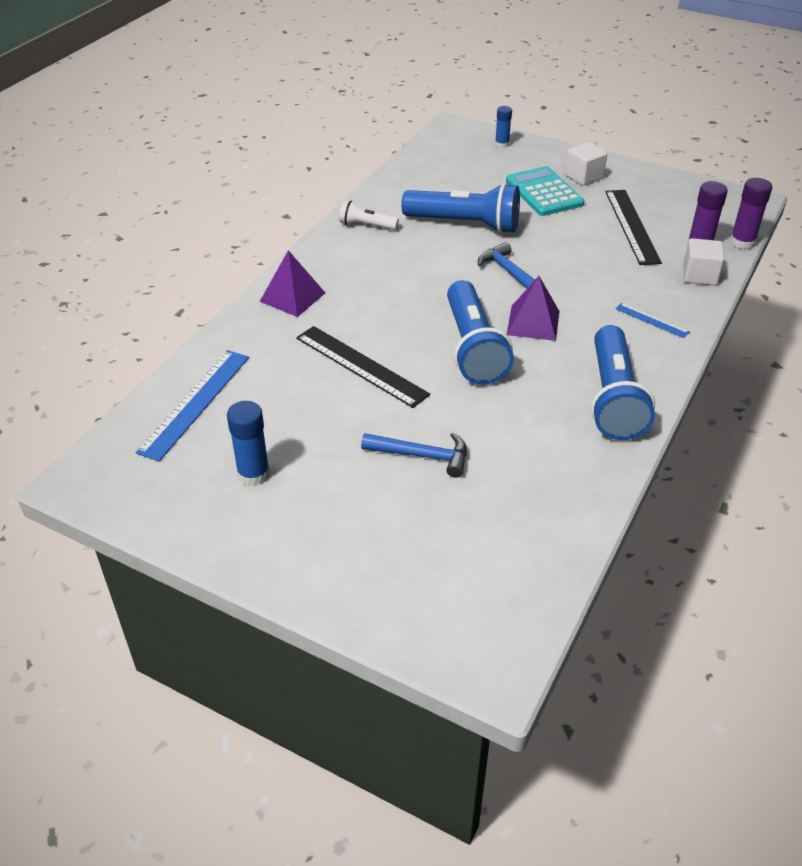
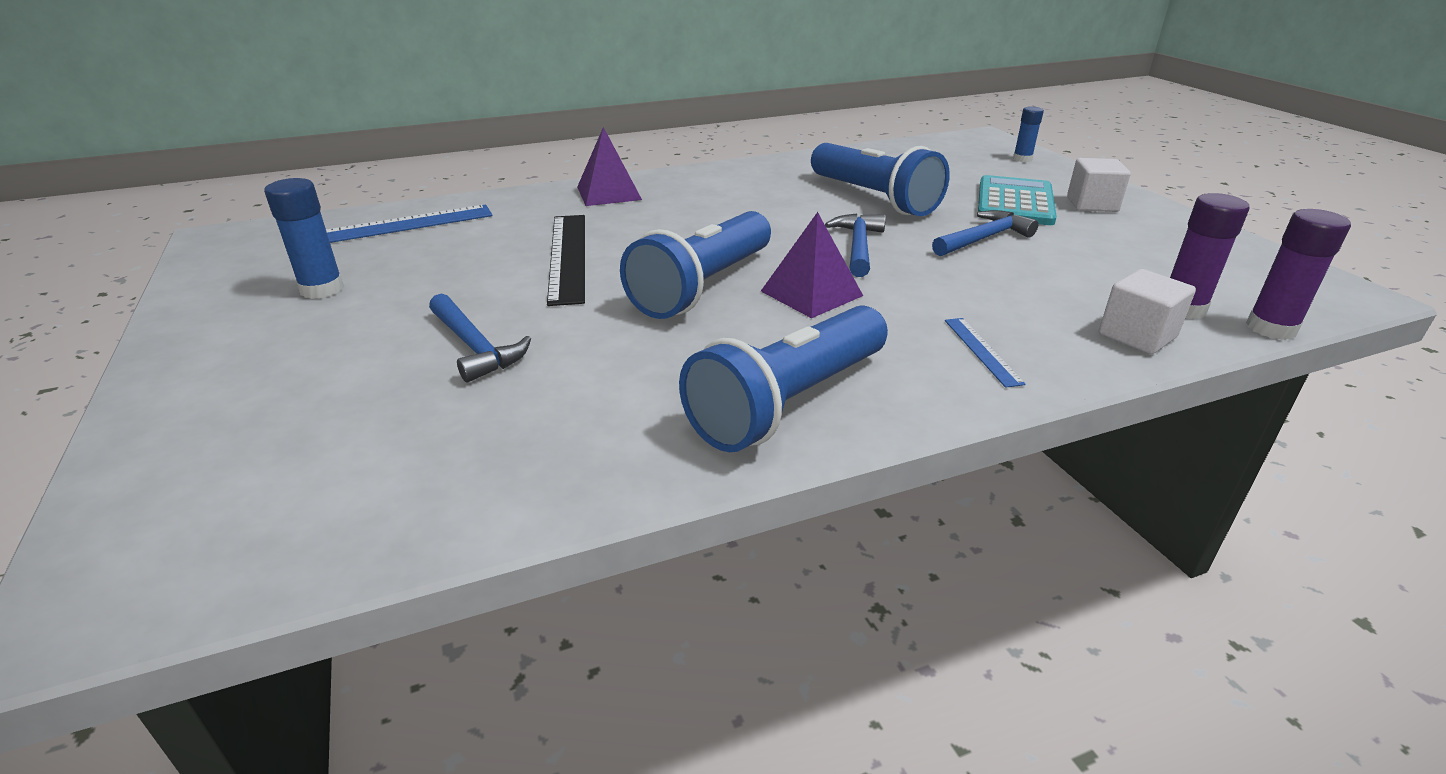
camera: 40 degrees right, 10 degrees down
(366, 225) = (769, 172): white flashlight -> none
(563, 234) = (983, 238): none -> blue hammer
(632, 226) = (1097, 260): black ruler -> none

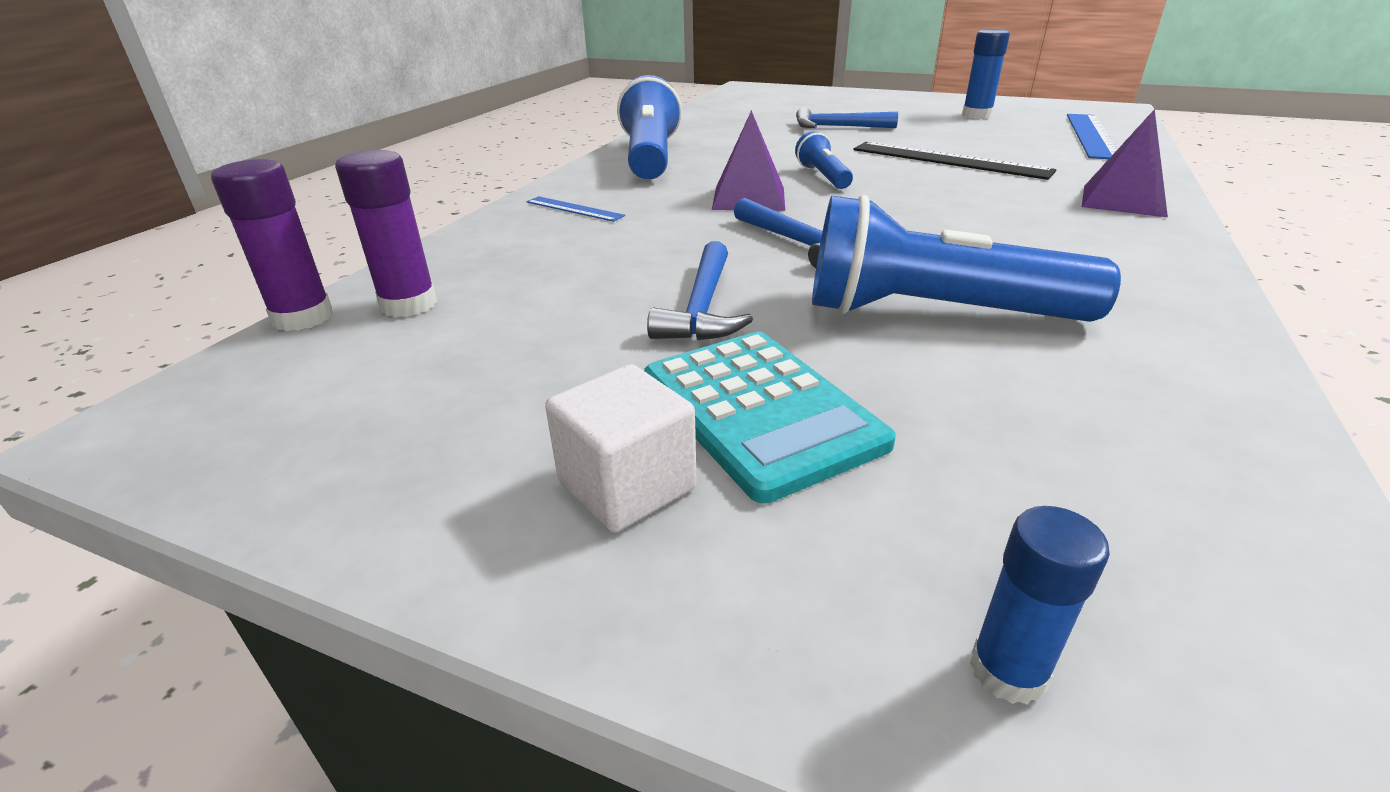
camera: 135 degrees right, 0 degrees up
(702, 286) = (823, 177): blue flashlight -> blue flashlight, size x0.50
(1137, 335) = (454, 260): white cube -> none

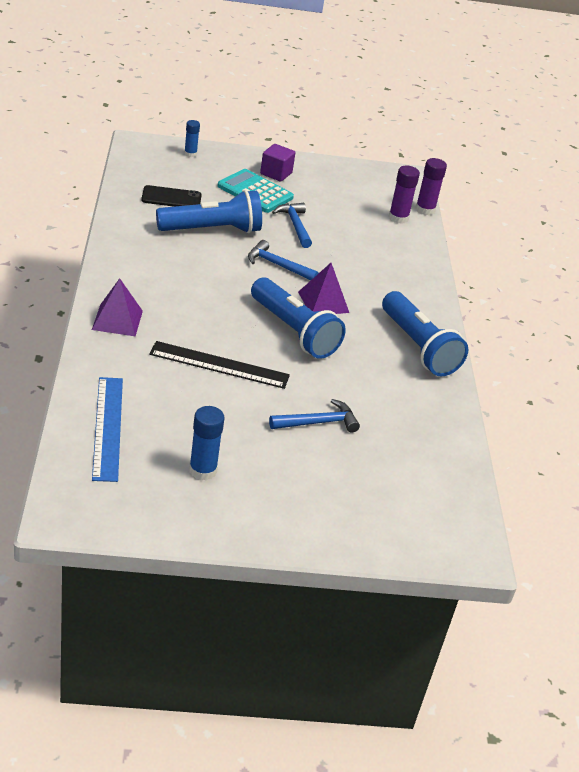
camera: 150 degrees right, 5 degrees up
(574, 209) = (404, 283): blue ruler -> none
(627, 485) = (276, 173): white cube -> purple cube
(823, 177) = (293, 331): blue flashlight -> blue flashlight, size x2.00
(1069, 414) = (171, 198): none -> black phone

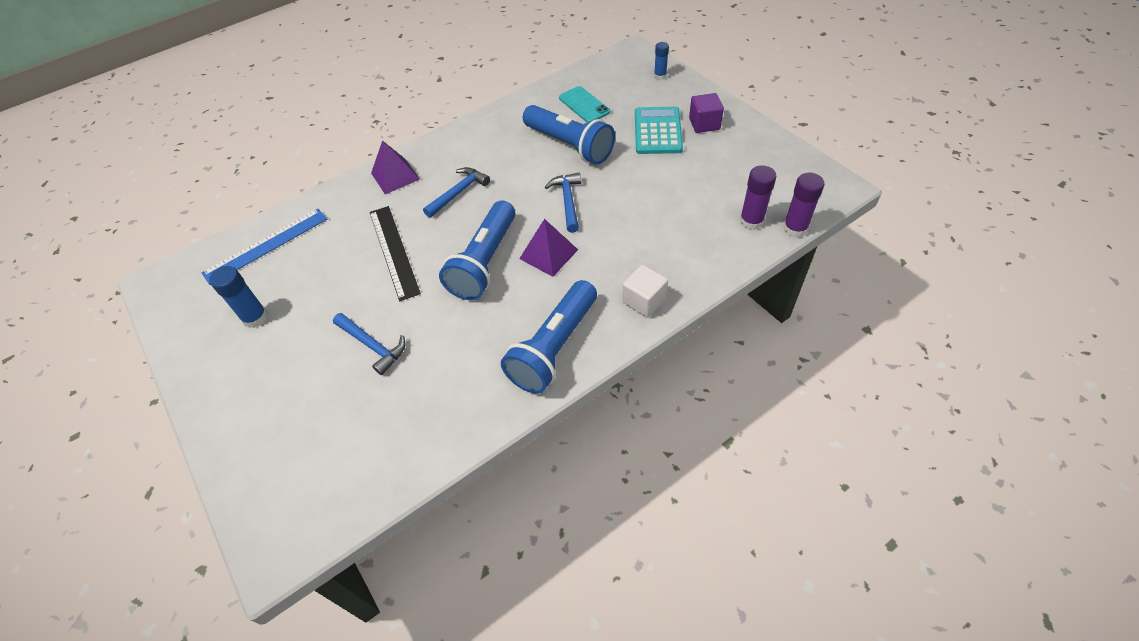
camera: 65 degrees right, 15 degrees up
(171, 198) = (584, 105): black phone -> turquoise phone
(295, 225) = (641, 176): blue hammer -> blue hammer (458, 193)
(419, 293) = (644, 301): none -> white cube

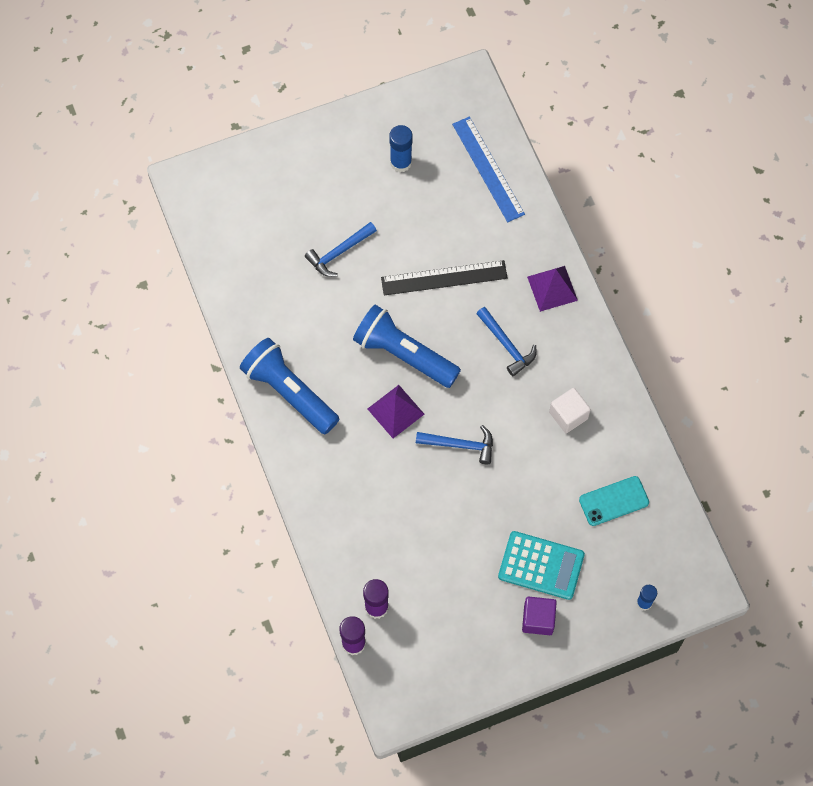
camera: 100 degrees right, 15 degrees up
(569, 145) = (546, 467): blue flashlight -> none
(644, 301) = (313, 477): white cube -> white cube (568, 415)

